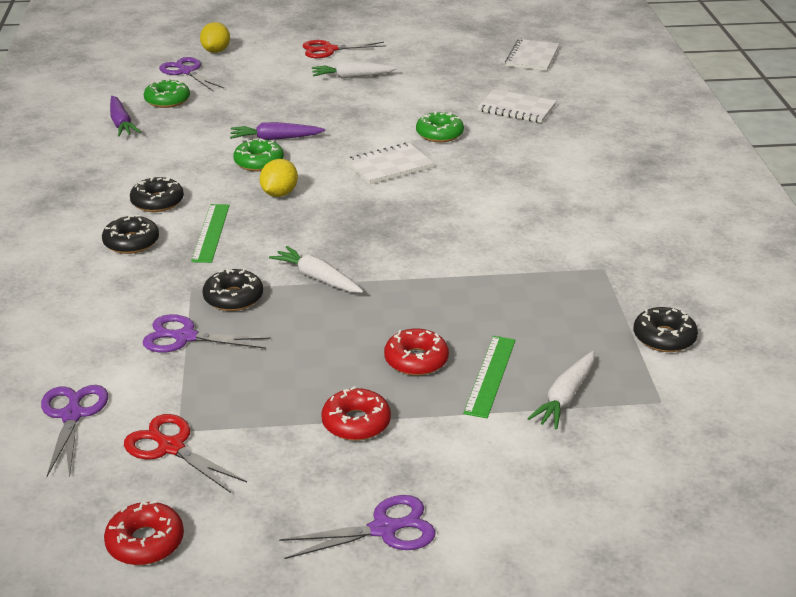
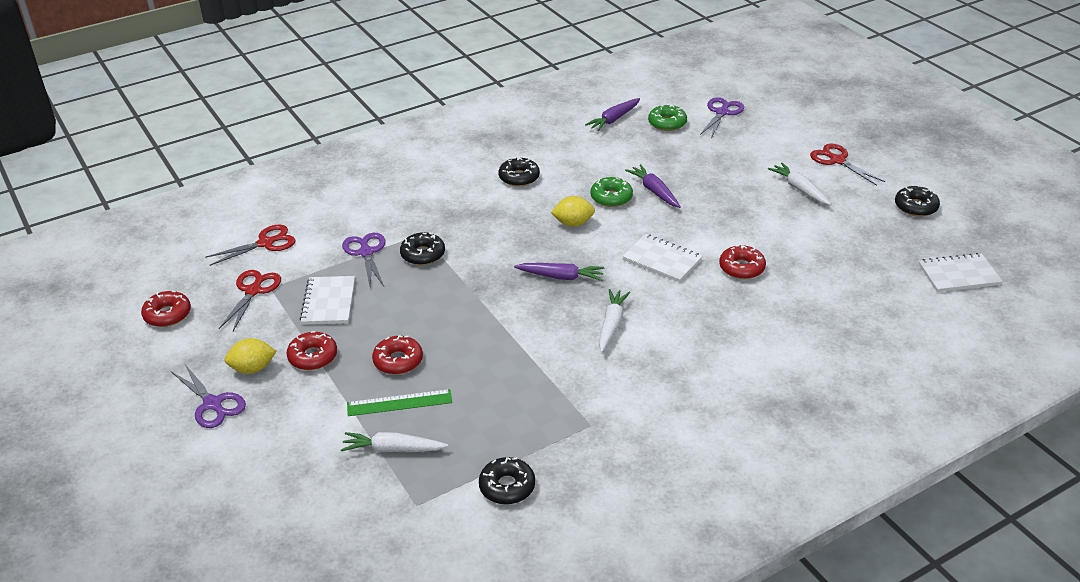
camera: 65 degrees right, 5 degrees up
(72, 415) = (265, 243): purple scissors -> red scissors
(131, 242) = (460, 188): black donut -> black donut (915, 207)
(210, 233) = (496, 214): green ruler -> none
(216, 51) = (771, 111): yellow lemon -> yellow lemon (253, 368)
(317, 278) = (471, 281): white carrot -> white carrot (611, 325)
(363, 224) = (561, 277): none -> purple carrot
(439, 134) = (741, 268): green donut -> red donut
(516, 108) = (836, 296): white notebook -> white notebook (329, 302)

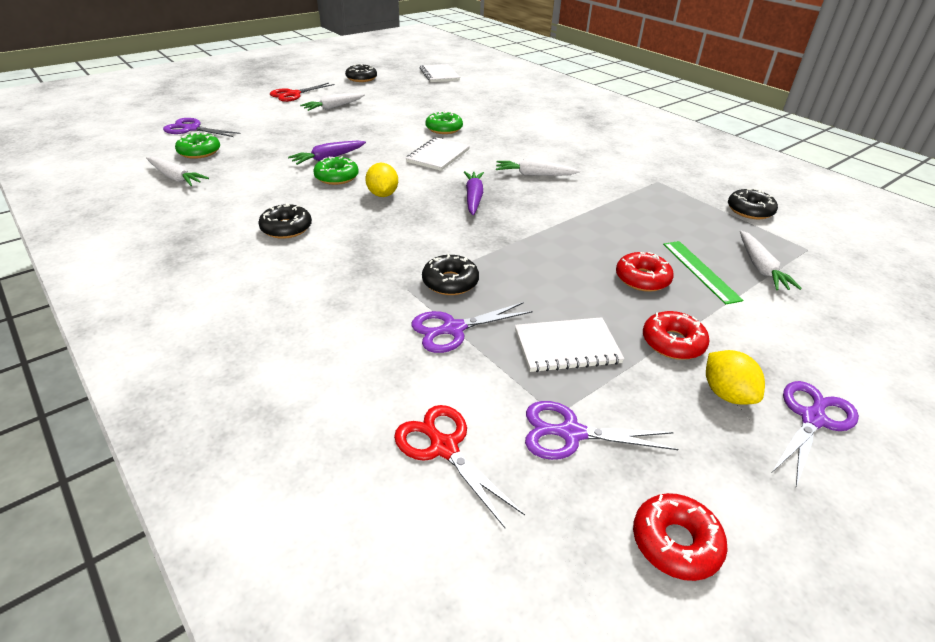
camera: 100 degrees left, 0 degrees up
(253, 291) = (571, 433): red scissors -> purple scissors
(614, 119) = (176, 177): purple carrot -> white carrot
(741, 268) = (444, 129): red donut -> green donut

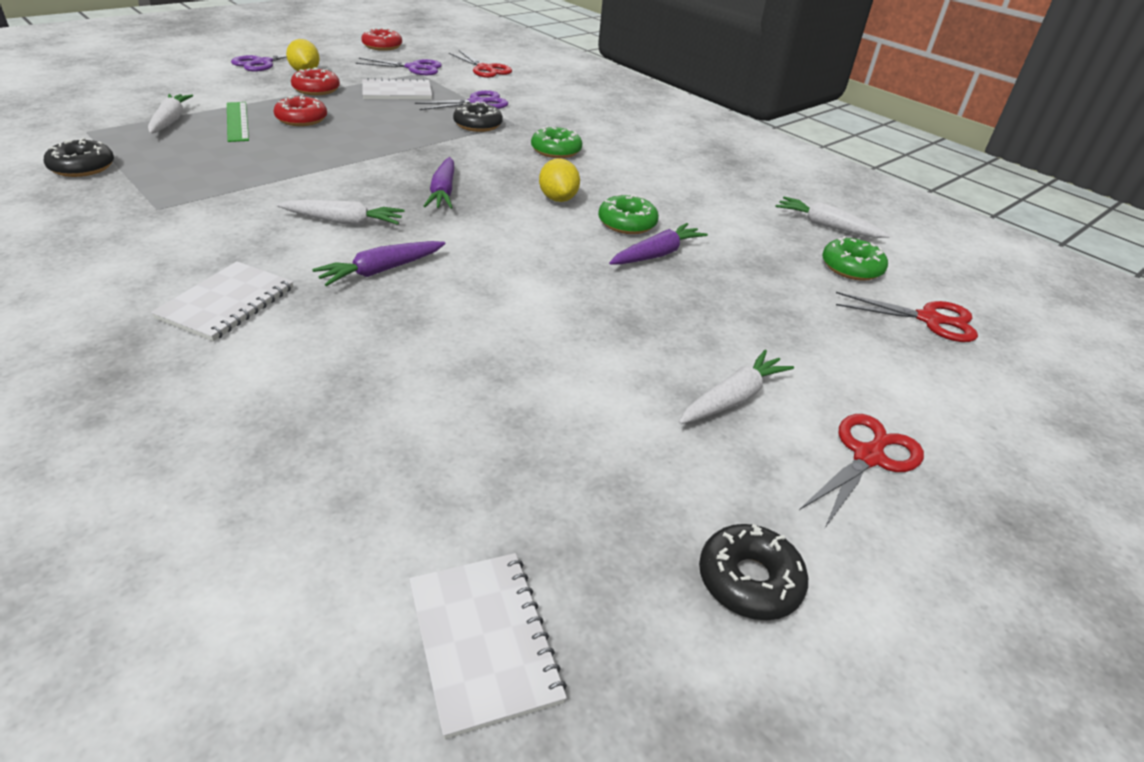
camera: 175 degrees right, 0 degrees up
(192, 129) = (929, 319): purple scissors -> red scissors
(286, 228) = (645, 168): black donut -> none
(438, 156) = (488, 257): white notebook -> white notebook (227, 303)
(444, 129) = (476, 324): green donut -> green donut (556, 150)
(498, 149) = (381, 270): none -> purple carrot

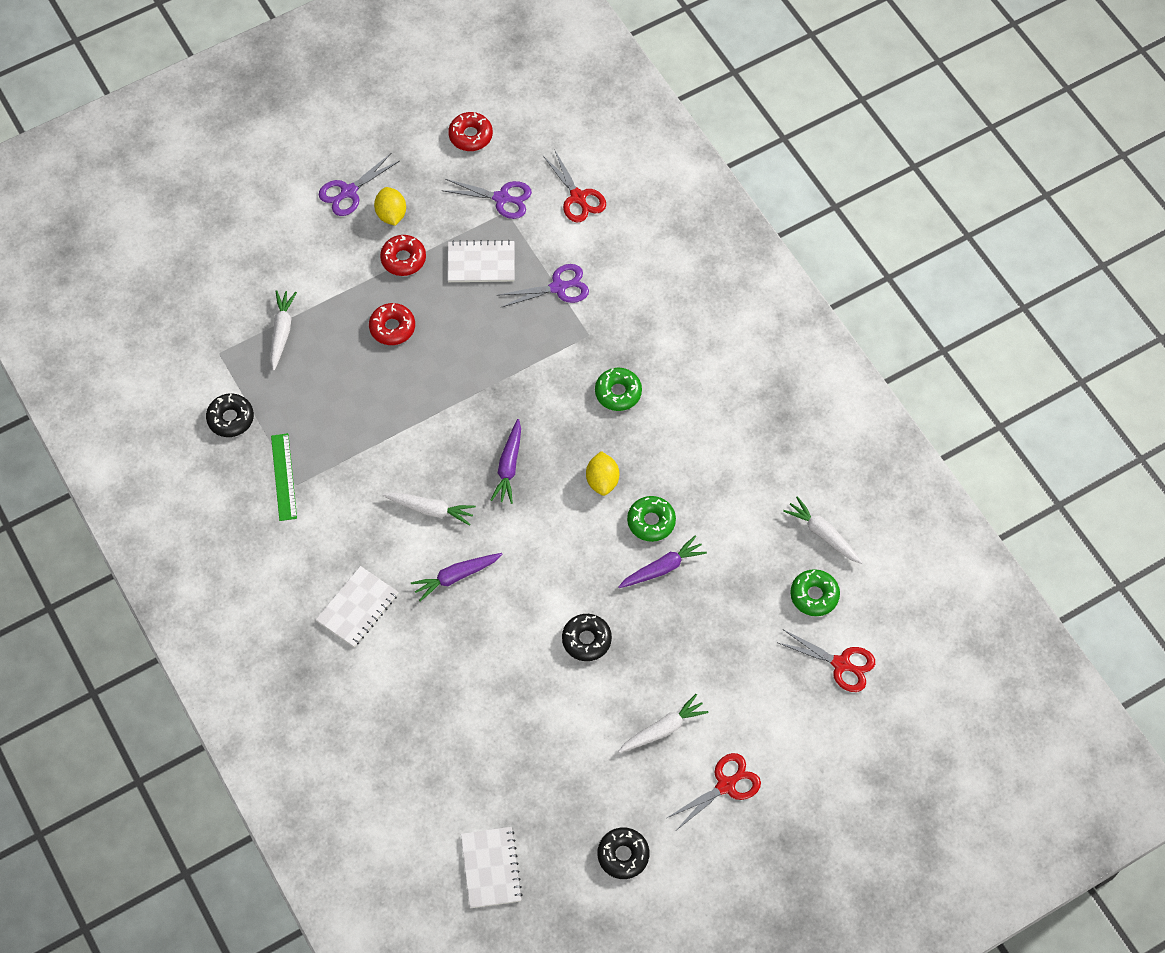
camera: 15 degrees right, 25 degrees up
(237, 121) = (337, 332): green ruler -> green ruler (284, 477)
(478, 125) = (553, 338): black donut -> black donut (586, 640)

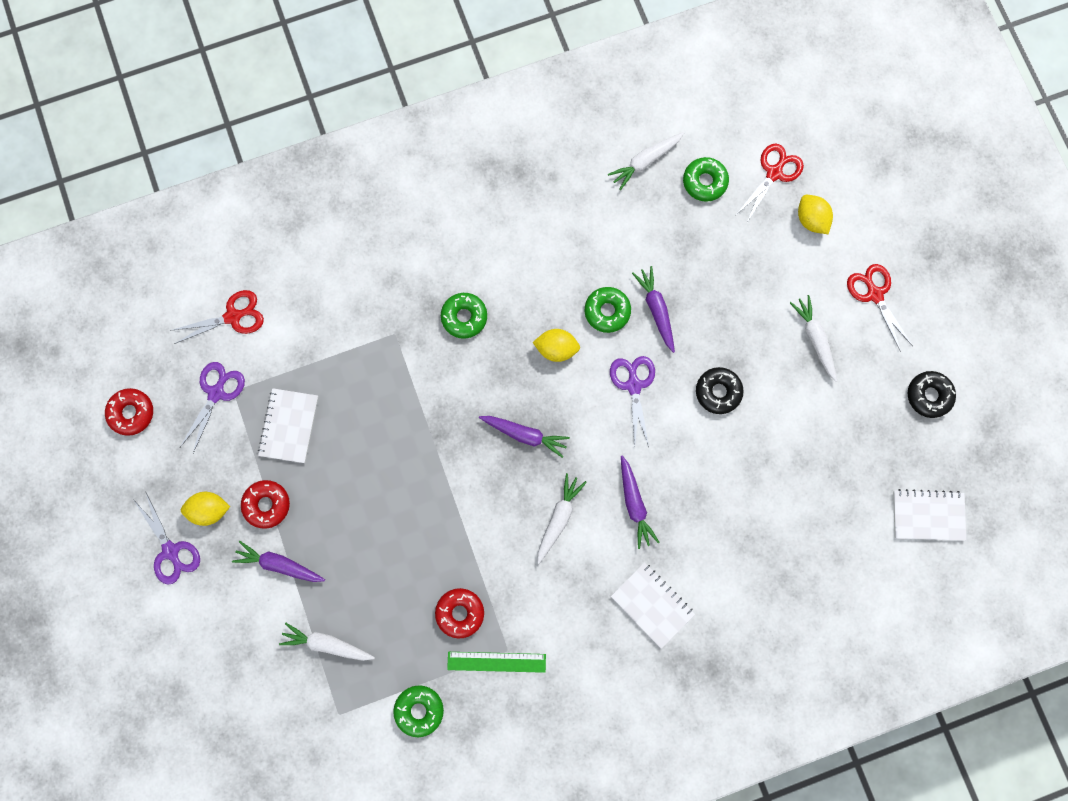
camera: 80 degrees left, 15 degrees up
(231, 418) = (419, 710): black donut -> green donut
(349, 280) = (279, 564): none -> purple carrot
(392, 327) = (346, 527): red donut -> red donut (460, 613)
(558, 287) = (334, 354): purple scissors -> purple scissors (633, 385)
(796, 709) = (811, 219): none -> yellow lemon

